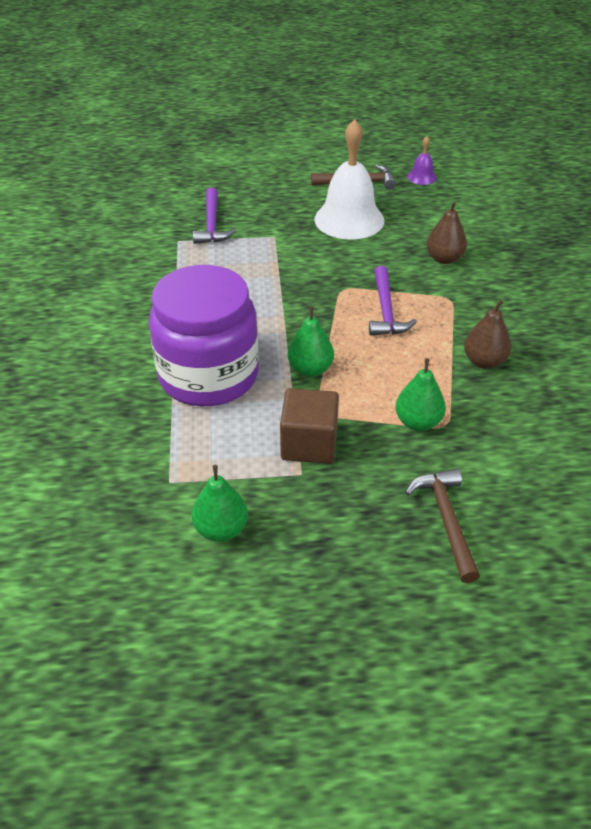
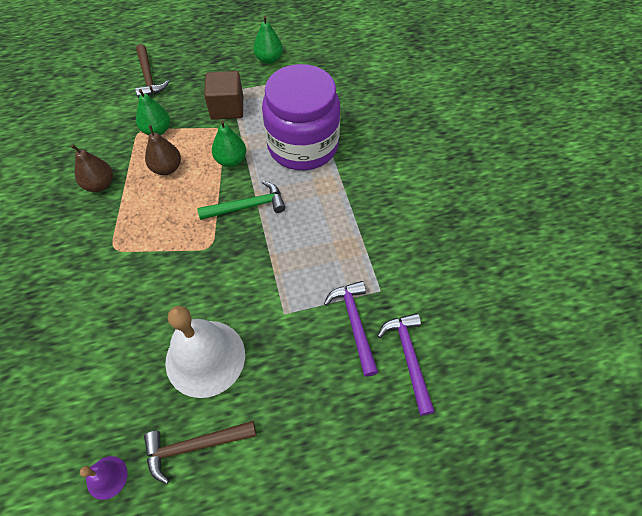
camera: 170 degrees right, 15 degrees up
(296, 318) = (247, 206): none -> green hammer
(386, 311) = (172, 225): purple hammer -> purple hammer (408, 357)
(444, 259) = (108, 304): brown pear -> brown pear (167, 168)

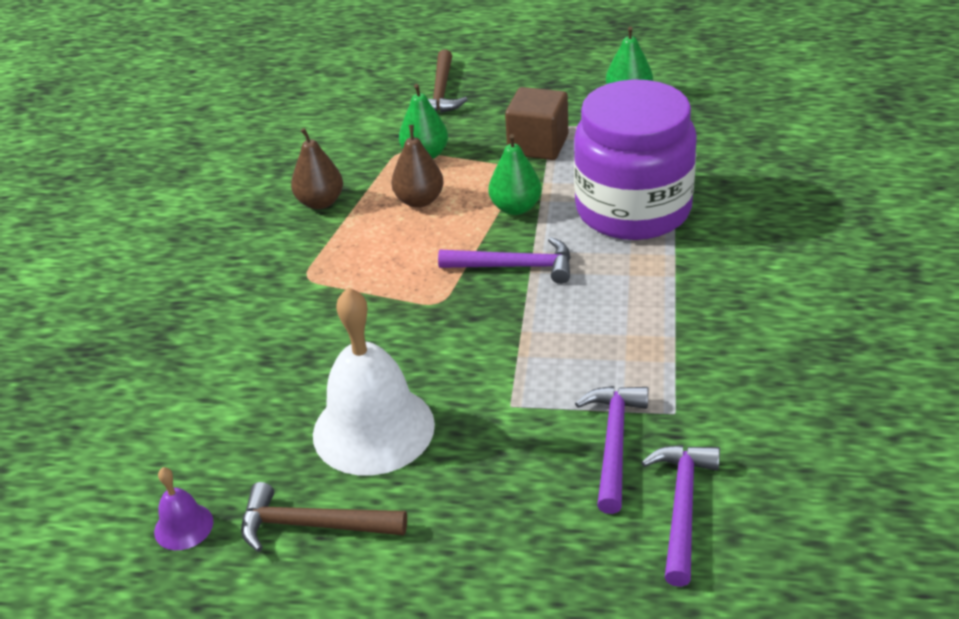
camera: 25 degrees right, 20 degrees down
(247, 206) = (515, 266): green hammer -> purple hammer

